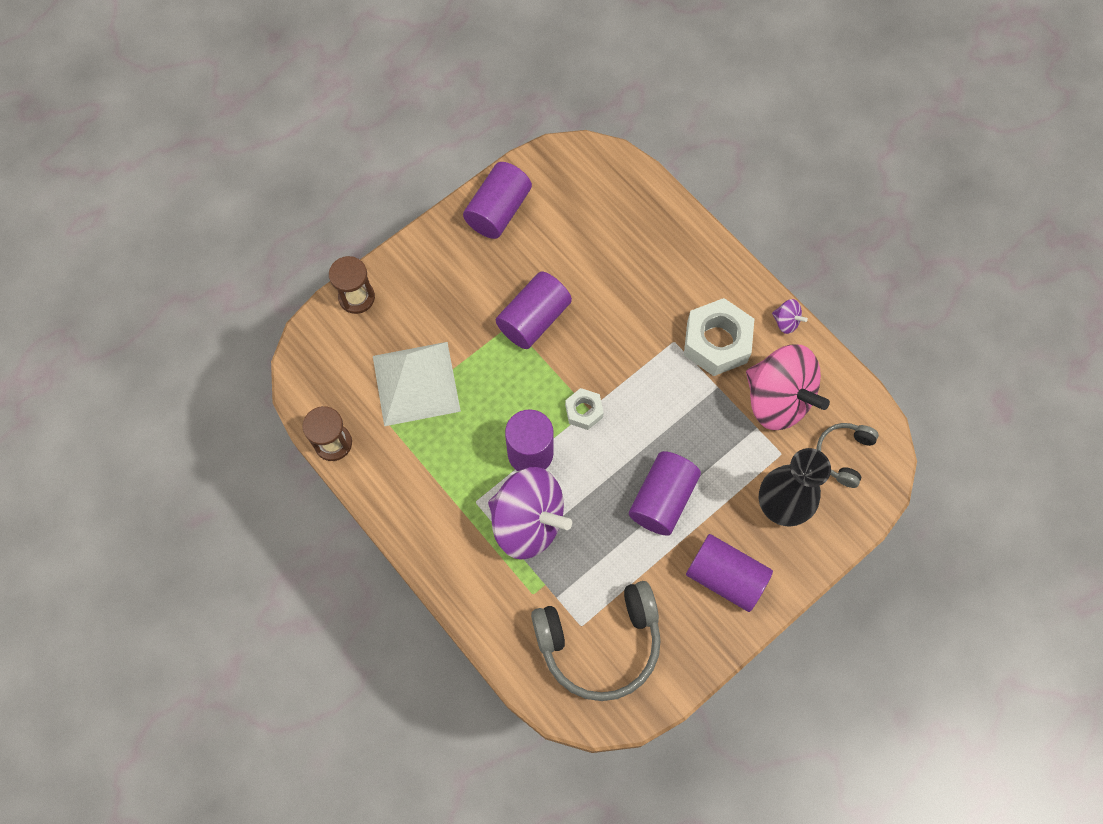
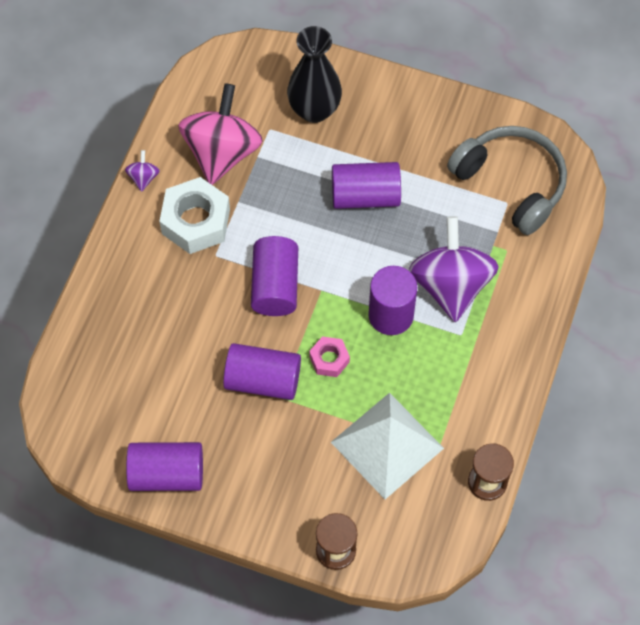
camera: 120 degrees left, 5 degrees down
(520, 380) = (329, 359): none -> pink nut
(584, 411) = (326, 293): white nut -> none
(725, 577) = (400, 122): purple cylinder -> purple cylinder (275, 286)
(843, 454) = (242, 86): grey headphones -> none

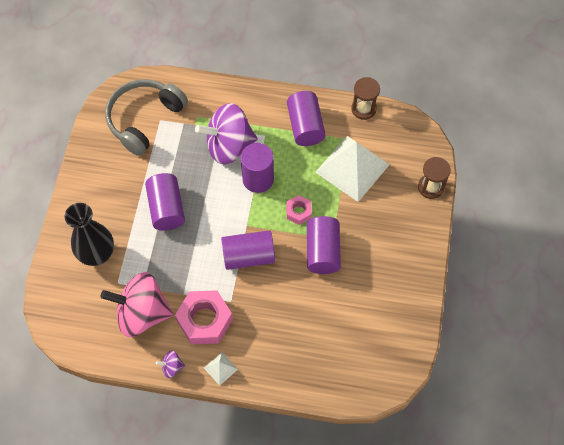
camera: 100 degrees left, 0 degrees up
(128, 231) = (220, 368): none -> white pyramid
(167, 474) = (405, 300): purple cylinder -> purple cylinder (305, 126)
(196, 221) = (205, 320): white nut -> pink nut

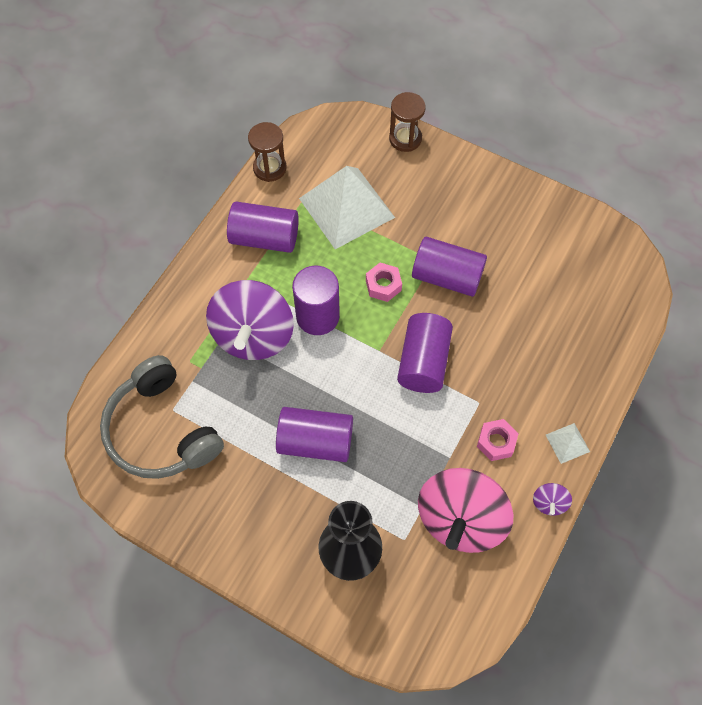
camera: 70 degrees left, 0 degrees up
(205, 320) = (496, 442): pink nut -> pink nut, size x0.54

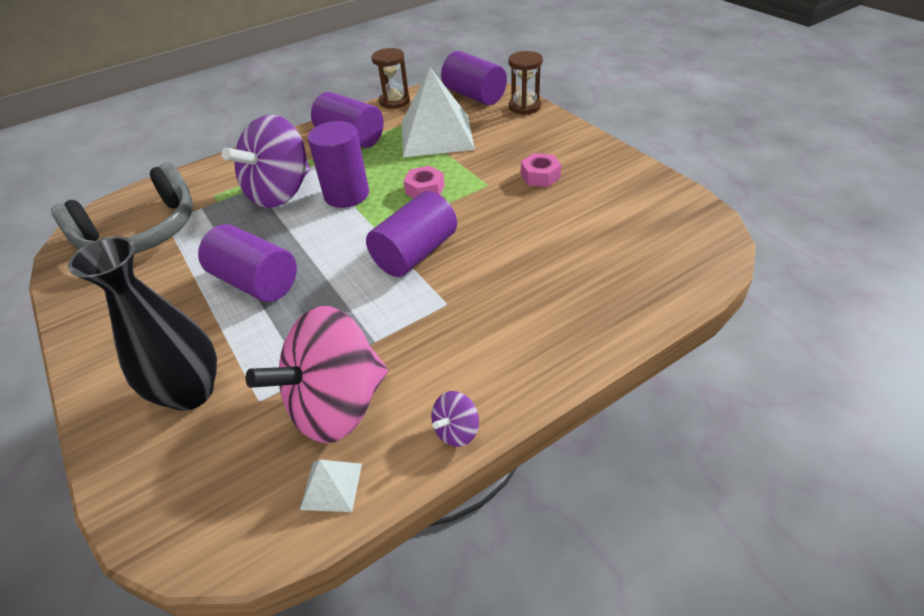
camera: 30 degrees right, 20 degrees down
(161, 430) = (141, 232): grey headphones -> grey headphones turned 120 degrees counterclockwise
(447, 277) = (491, 198): purple cylinder -> purple cylinder (474, 95)
(496, 442) = (438, 345): pink nut -> pink nut (540, 176)
(567, 443) = (524, 376): white pyramid -> white pyramid (331, 486)

